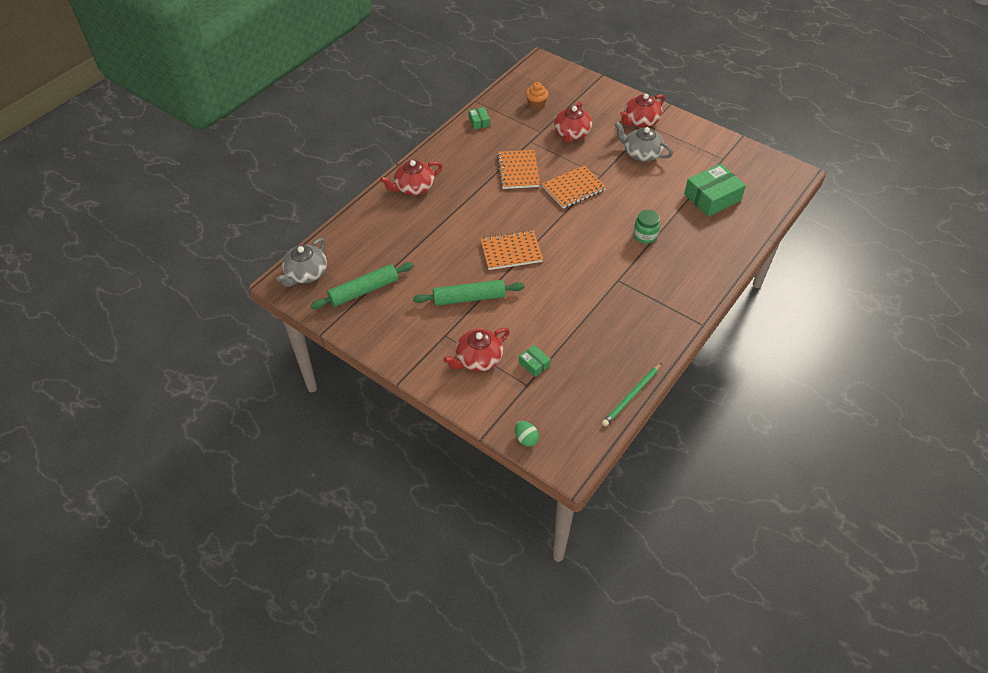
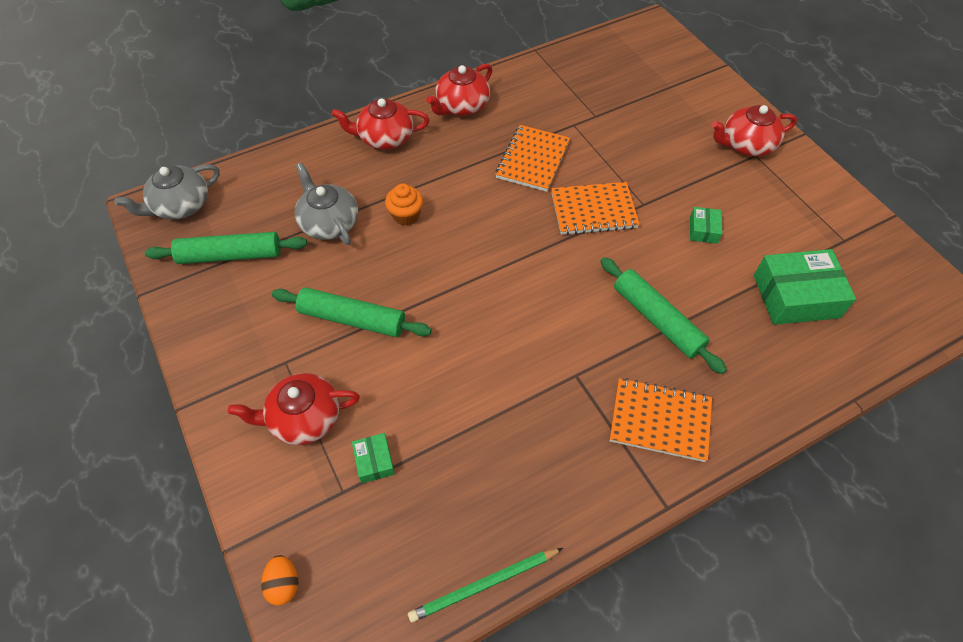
camera: 25 degrees right, 5 degrees up
(479, 122) = (523, 78): green box -> green box (703, 230)
(511, 251) = (451, 272): orange notebook -> orange notebook (660, 421)
(526, 439) = (284, 584): green egg -> orange egg
(536, 104) = (612, 77): orange cupcake -> orange cupcake (406, 215)
(571, 134) = (637, 132): red teapot -> red teapot (461, 106)
(641, 153) = (721, 192): grey teapot -> grey teapot (329, 223)
(645, 235) = (657, 319): green jar -> green rolling pin

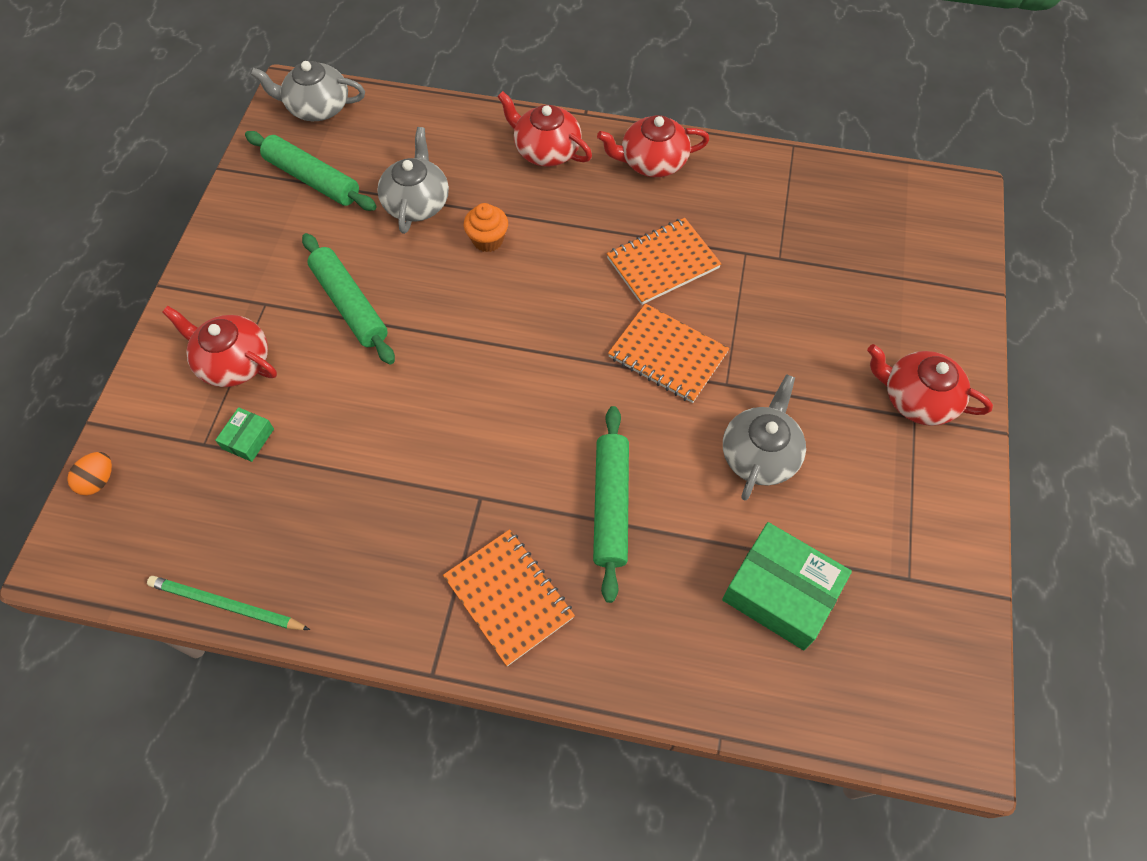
camera: 40 degrees right, 5 degrees up
(703, 230) = (760, 454): green box -> grey teapot

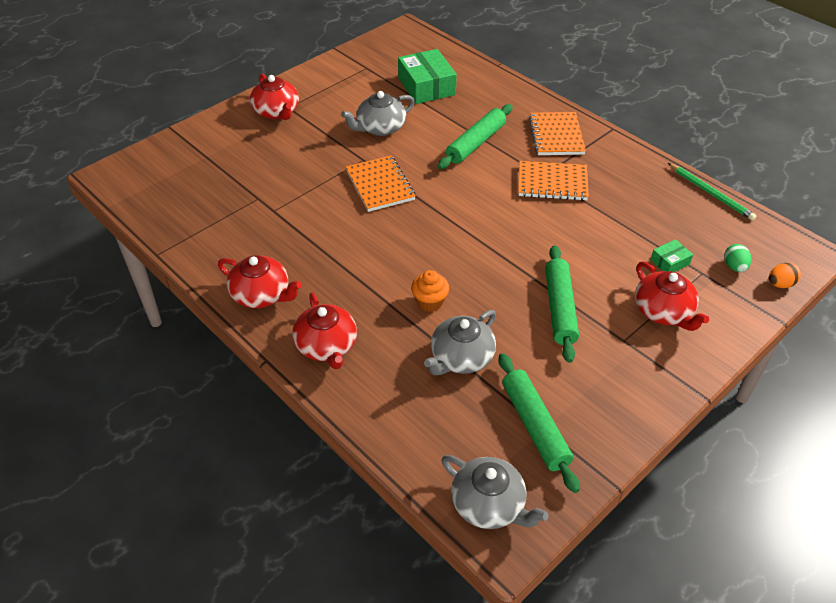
camera: 145 degrees left, 15 degrees down
(163, 477) = (734, 267): none -> green egg
(663, 263) = (329, 230): orange notebook -> orange notebook (552, 183)

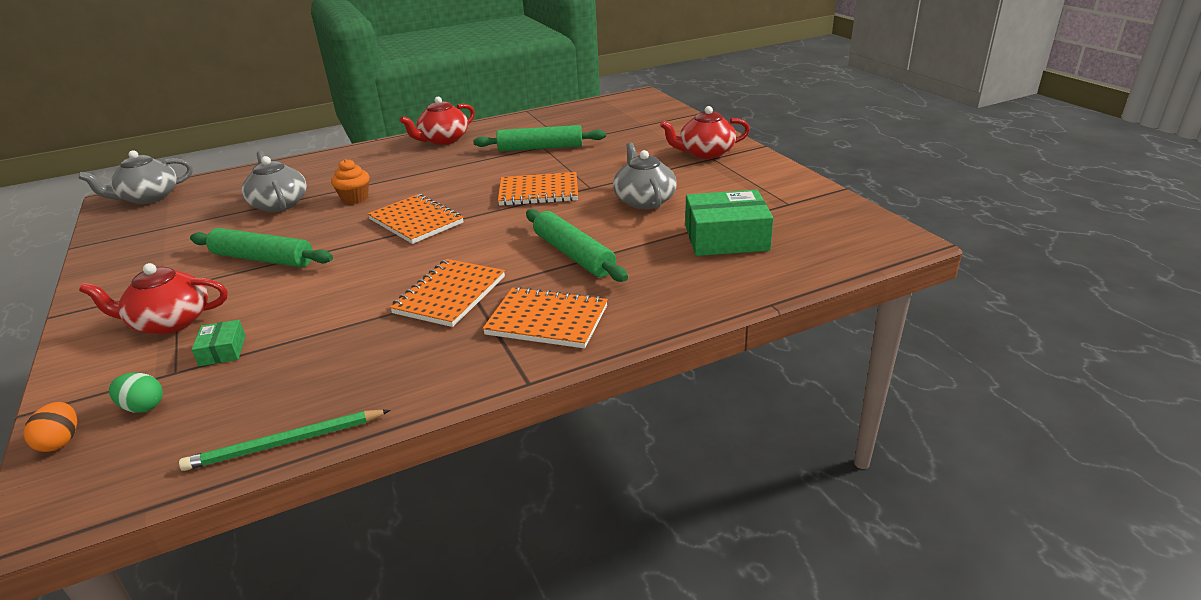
camera: 110 degrees right, 15 degrees down
(327, 346) = (362, 158): red teapot -> none
(459, 240) = (416, 221): none -> orange notebook
(535, 426) = (173, 224): green rolling pin -> green rolling pin (540, 148)

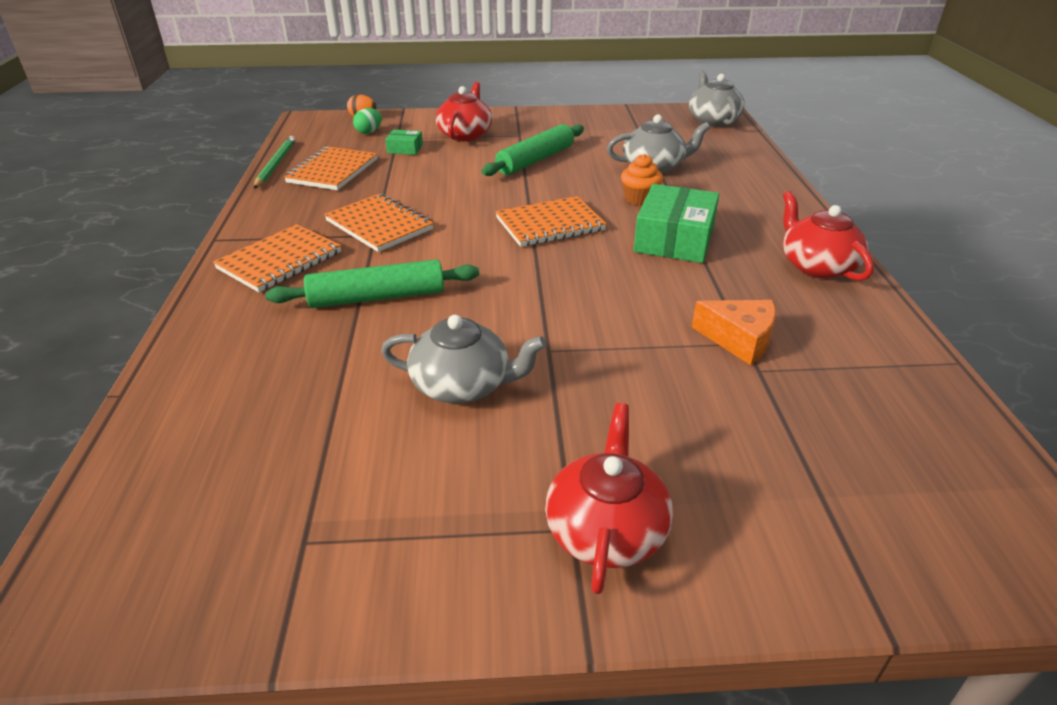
camera: 110 degrees right, 5 degrees up
(539, 192) = (566, 307): orange notebook -> orange notebook (332, 171)
(540, 148) = (739, 339): green rolling pin -> orange cheese
(726, 238) = (284, 420): green box -> green box (674, 239)

